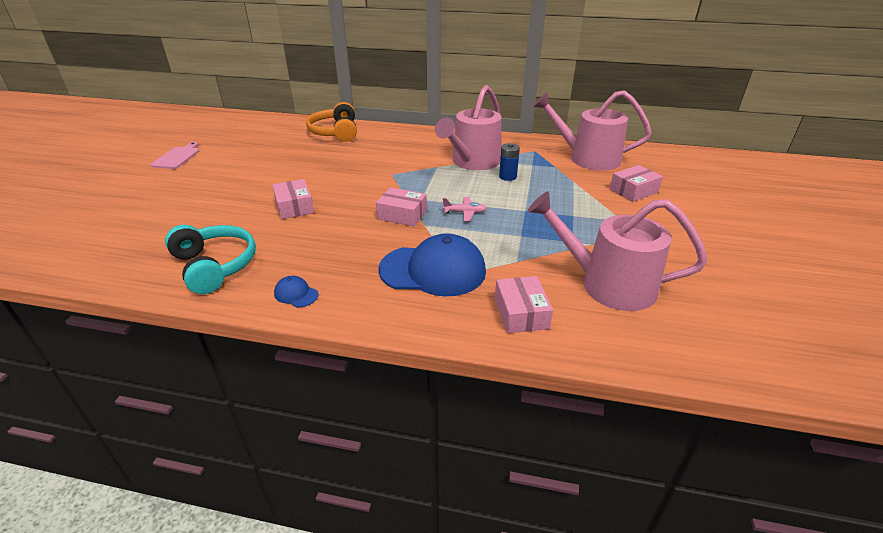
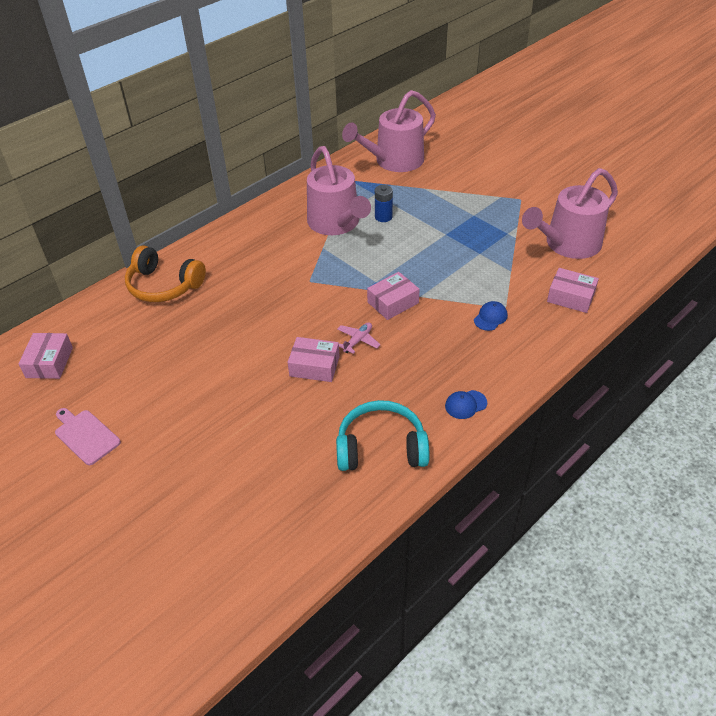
camera: 55 degrees left, 10 degrees up
(433, 270) = (490, 317): blue cap -> blue cap, size x0.42
(465, 213) = (421, 266): pink plane -> pink plane (358, 341)
(633, 191) = (465, 169): pink box -> pink box (49, 362)

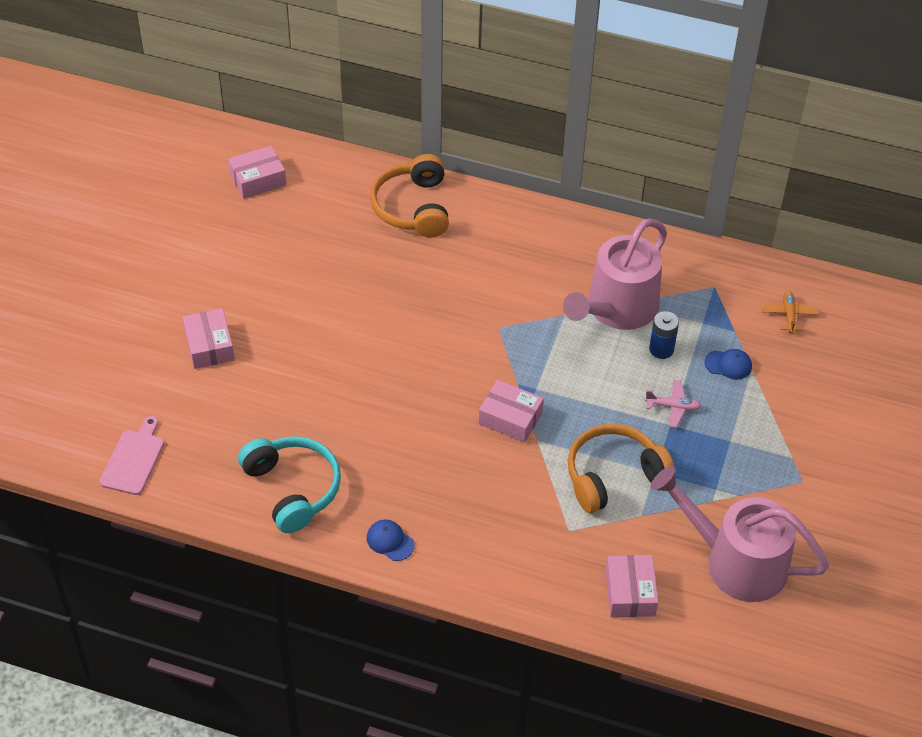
camera: 60 degrees right, 5 degrees up
(86, 435) = (188, 256): pink cutting board -> pink cutting board (134, 459)
(314, 366) = (371, 388): pink box -> pink box (209, 346)
(358, 341) = (430, 410): pink plane -> pink plane (673, 407)
(394, 161) = (788, 315): pink watering can -> orange plane
(472, 272) = (613, 476): none -> orange headphones
(490, 317) = (542, 521): blue cap -> blue cap (728, 364)

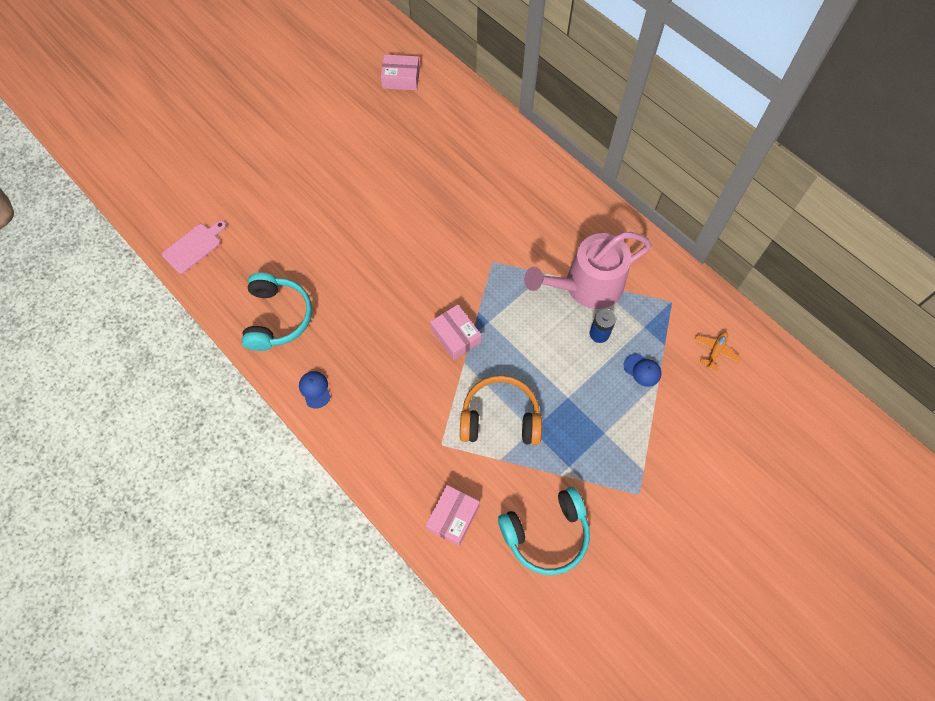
camera: 30 degrees right, 15 degrees up
(209, 346) = (292, 187): pink box -> none
(413, 207) = (491, 143): orange headphones -> none
(673, 407) = (578, 384): pink plane -> none
(736, 562) = (546, 534): pink watering can -> turquoise headphones

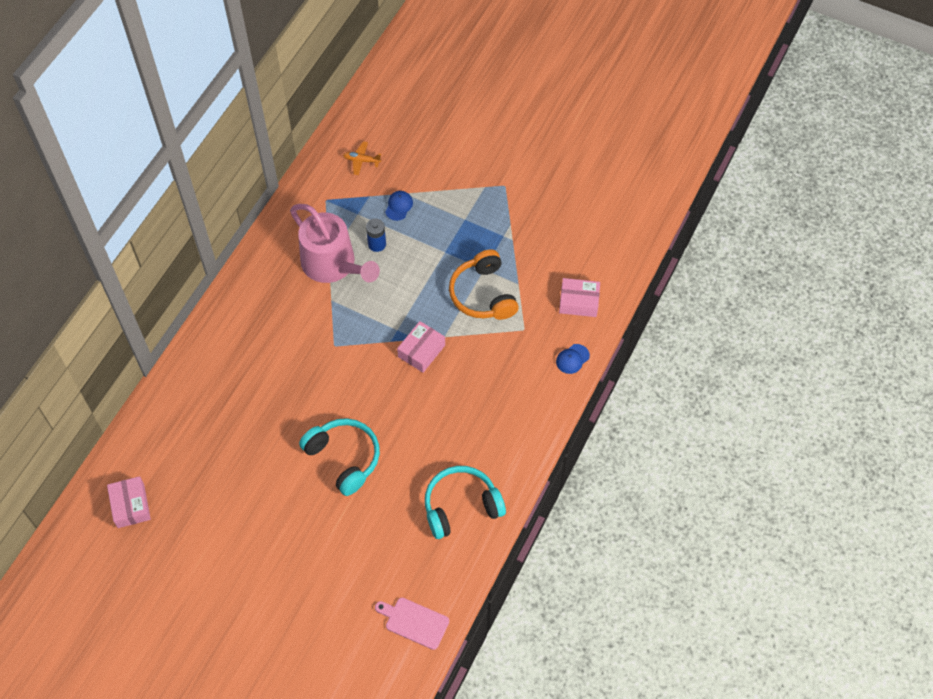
camera: 110 degrees left, 5 degrees down
(315, 389) = (517, 444): blue cap -> blue cap (572, 359)
(546, 534) = (563, 236): turquoise headphones -> turquoise headphones (344, 458)

